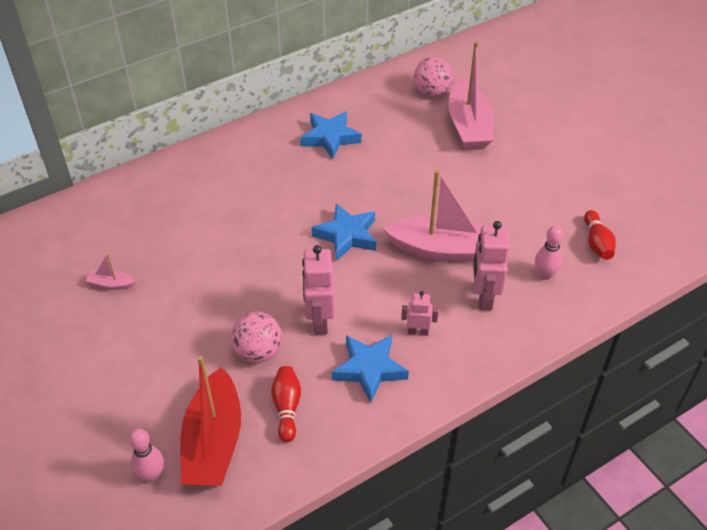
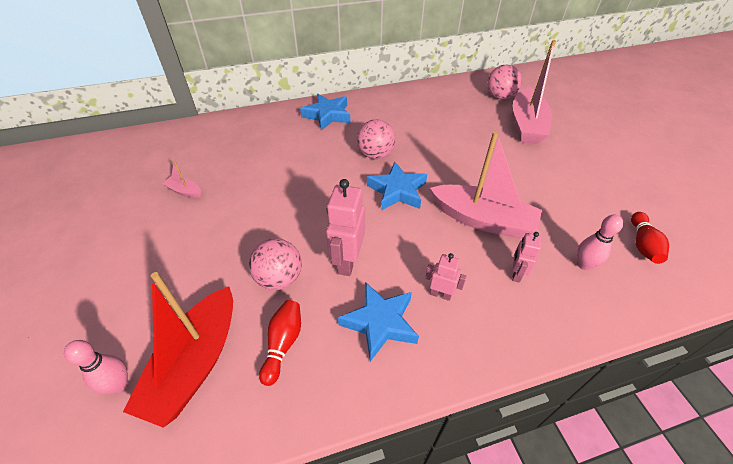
camera: 15 degrees right, 0 degrees up
(309, 197) = (375, 155): none -> pink ball
(330, 138) = (407, 115): blue star -> blue star (327, 115)
(484, 297) = (516, 274): pink robot -> pink robot, size x0.57

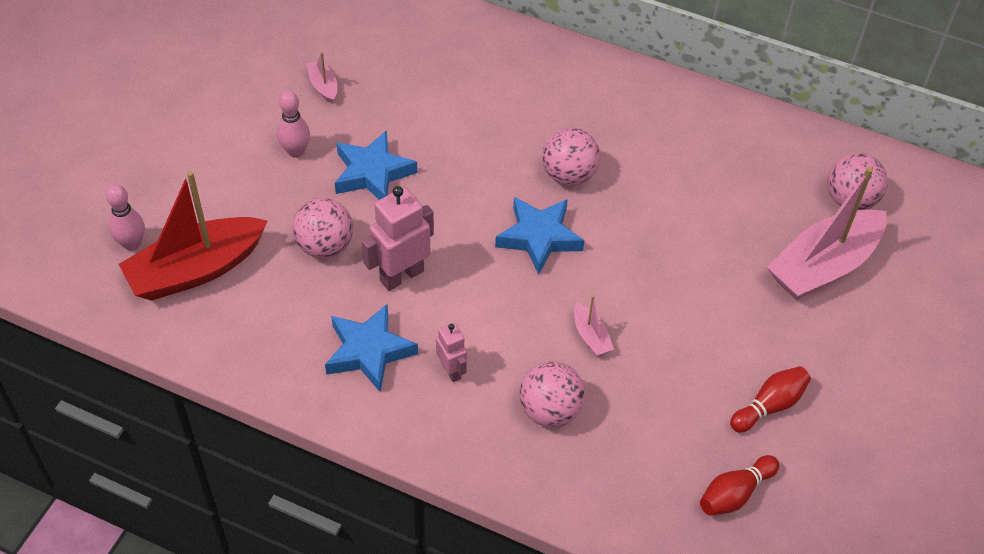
camera: 40 degrees right, 5 degrees up
(283, 344) = (273, 306): red bowling pin -> red bowling pin (769, 406)
(327, 115) = (574, 80): blue star -> blue star (372, 173)
(482, 220) = (591, 336): pink boat -> pink boat, size x0.42
(516, 274) = (550, 410): pink robot -> pink ball
(584, 265) = (634, 458): pink bowling pin -> pink bowling pin (296, 151)

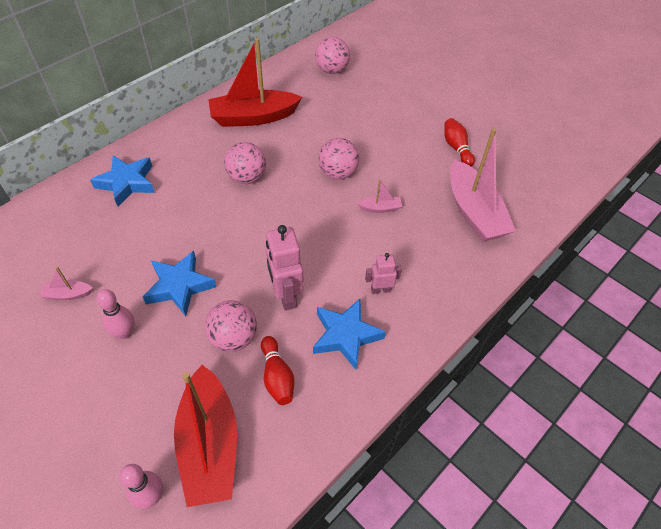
camera: 70 degrees left, 0 degrees up
(539, 237) = (290, 209): blue star -> blue star (127, 183)
(550, 410) = (429, 246): pink ball -> pink ball (338, 173)
(686, 143) = (253, 117): none -> red boat
(735, 493) = (510, 181): red bowling pin -> red bowling pin (277, 376)
(823, 266) = (371, 95): pink boat -> pink boat (474, 212)

